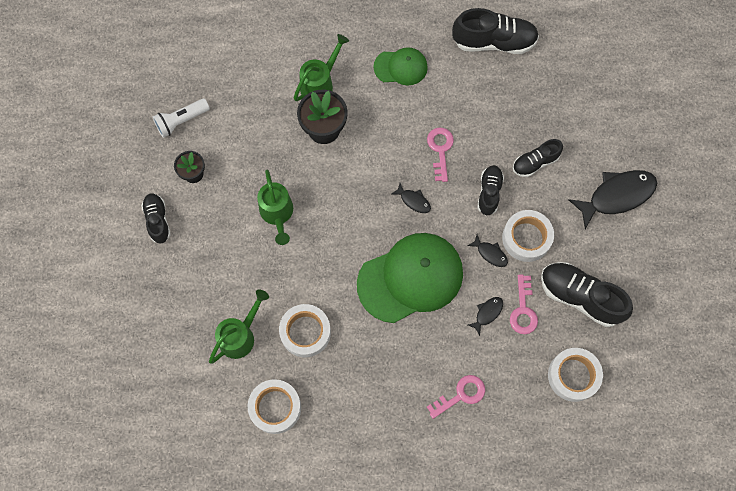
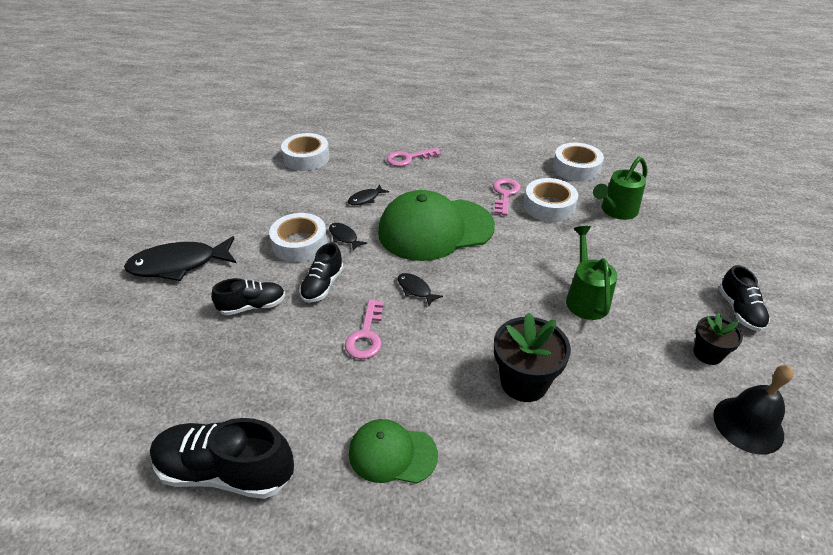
camera: 170 degrees left, 30 degrees down
(181, 121) = (748, 424): white flashlight -> black bell
(320, 83) = (528, 448): green watering can -> none
(523, 310) = (330, 197): pink key -> pink key (505, 194)
(580, 297) = (270, 199): black shoe -> none

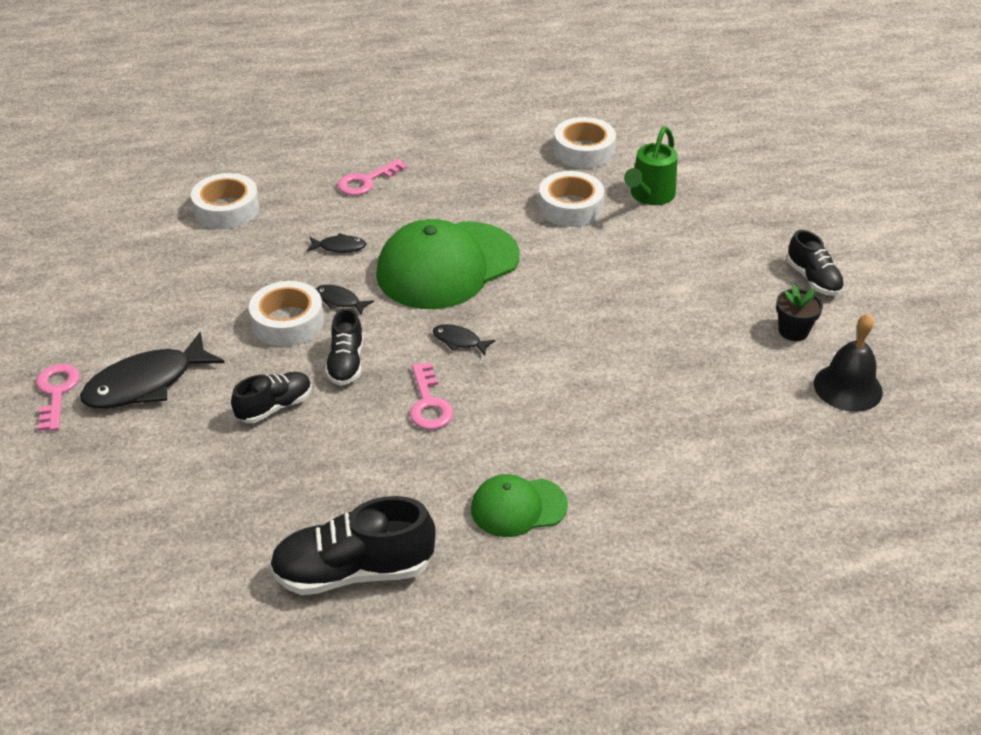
camera: 20 degrees left, 0 degrees up
(365, 199) = (339, 247): black fish -> black fish turned 120 degrees counterclockwise
(505, 194) = (511, 203): pink key -> pink key (57, 392)
(524, 382) = (621, 406): black flower pot -> none
(585, 298) = (652, 304): green watering can -> none

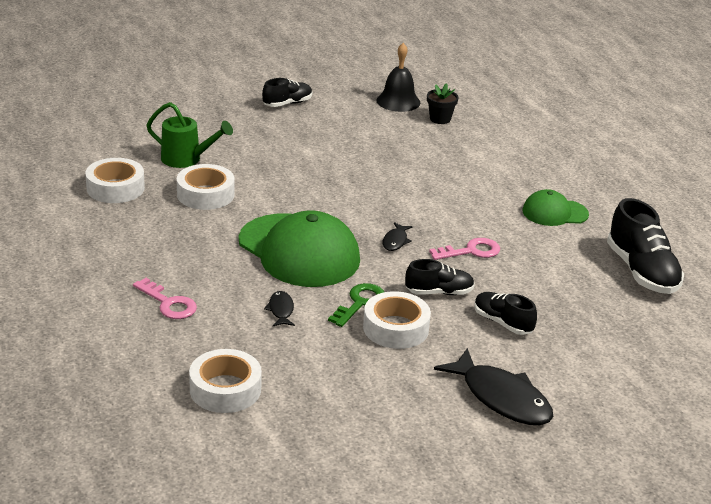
camera: 100 degrees left, 10 degrees down
(57, 392) = (533, 452): pink key -> none
(339, 301) = (360, 303): black fish -> green key
(518, 507) = (554, 212): green cap -> green cap turned 105 degrees clockwise
(793, 331) = (347, 114): black flower pot -> black flower pot (440, 119)

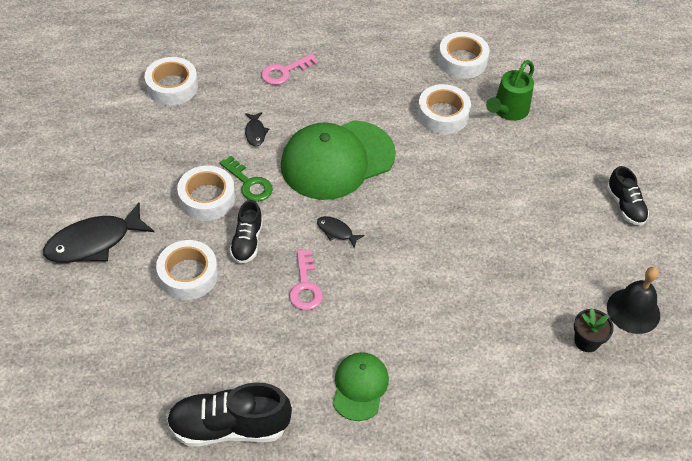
camera: 105 degrees right, 20 degrees up
(281, 310) = (255, 133): black fish -> black fish turned 75 degrees clockwise
(502, 323) = (188, 275): black shoe -> white tape

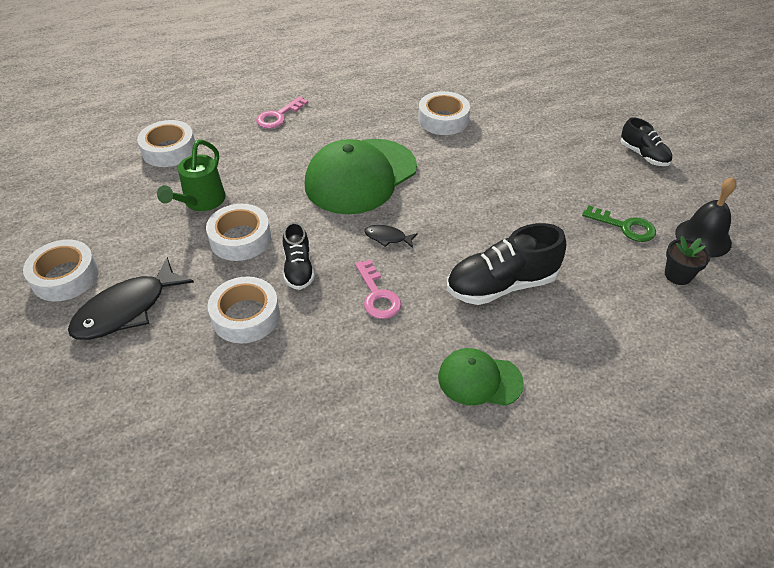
camera: 15 degrees left, 5 degrees down
(229, 427) = (353, 465): black shoe -> black shoe (501, 285)
(249, 183) = (280, 215): green key -> green key (625, 227)
(255, 133) = (269, 171): black fish -> none
(360, 387) = (479, 379): green cap -> green cap turned 75 degrees counterclockwise
(462, 61) = (440, 76): white tape -> white tape (65, 277)
(508, 111) = (500, 105): green watering can -> green watering can (201, 202)

